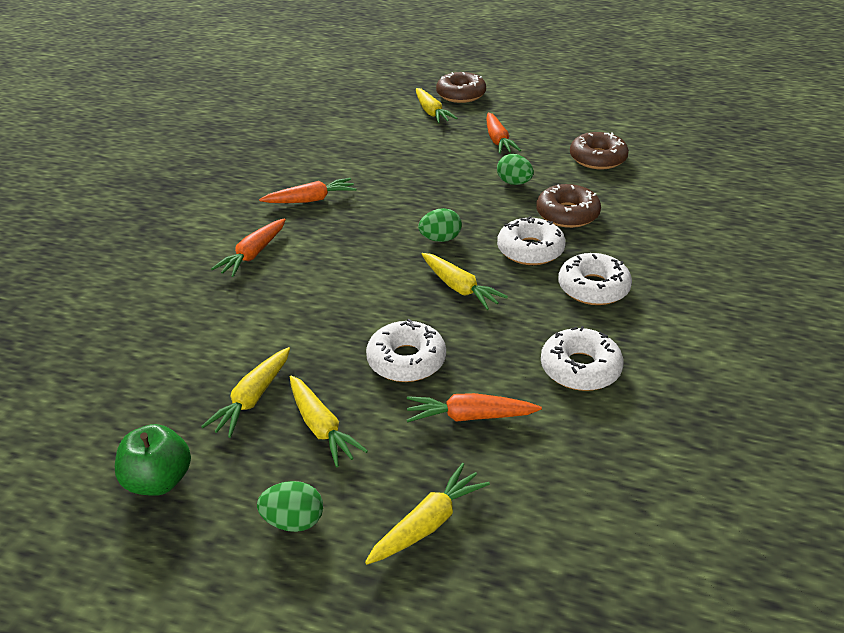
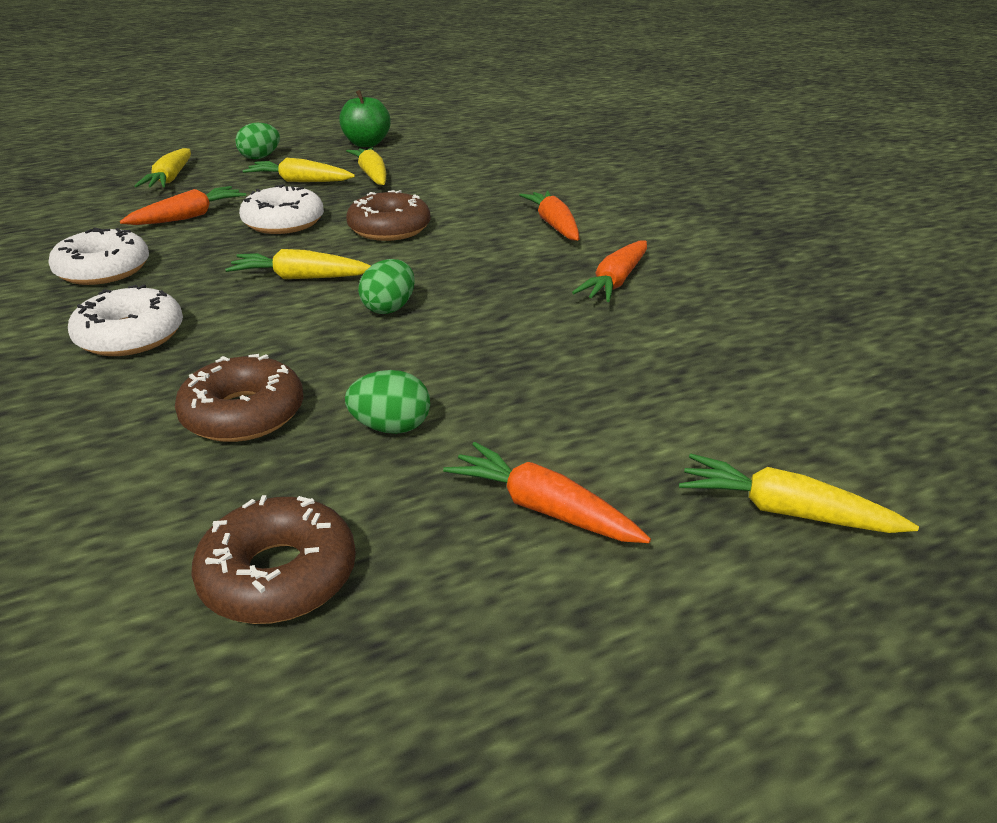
camera: 135 degrees right, 5 degrees down
(461, 95) = (850, 618): brown donut -> brown donut (389, 229)
(530, 250) = (255, 343): white donut -> none

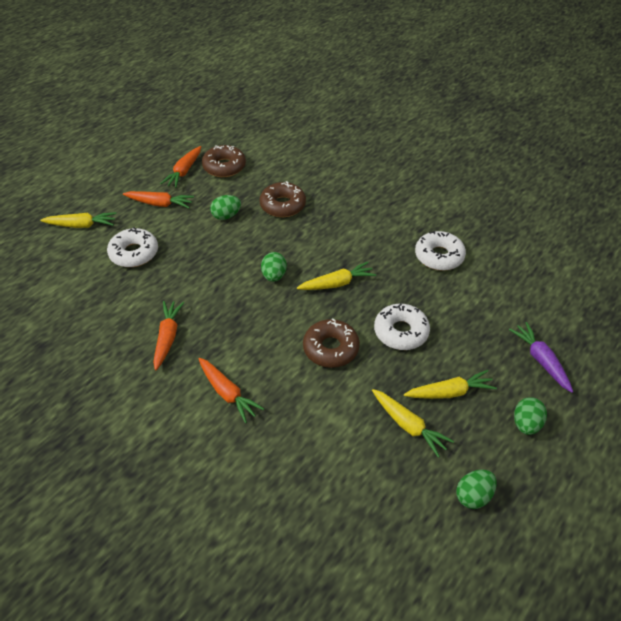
camera: 155 degrees right, 15 degrees up
(130, 336) = (368, 223): white donut -> white donut (134, 253)
(170, 178) = (541, 360): yellow carrot -> purple carrot
(188, 217) = (463, 317): orange carrot -> orange carrot (184, 171)
(366, 144) = (473, 496): green apple -> green egg

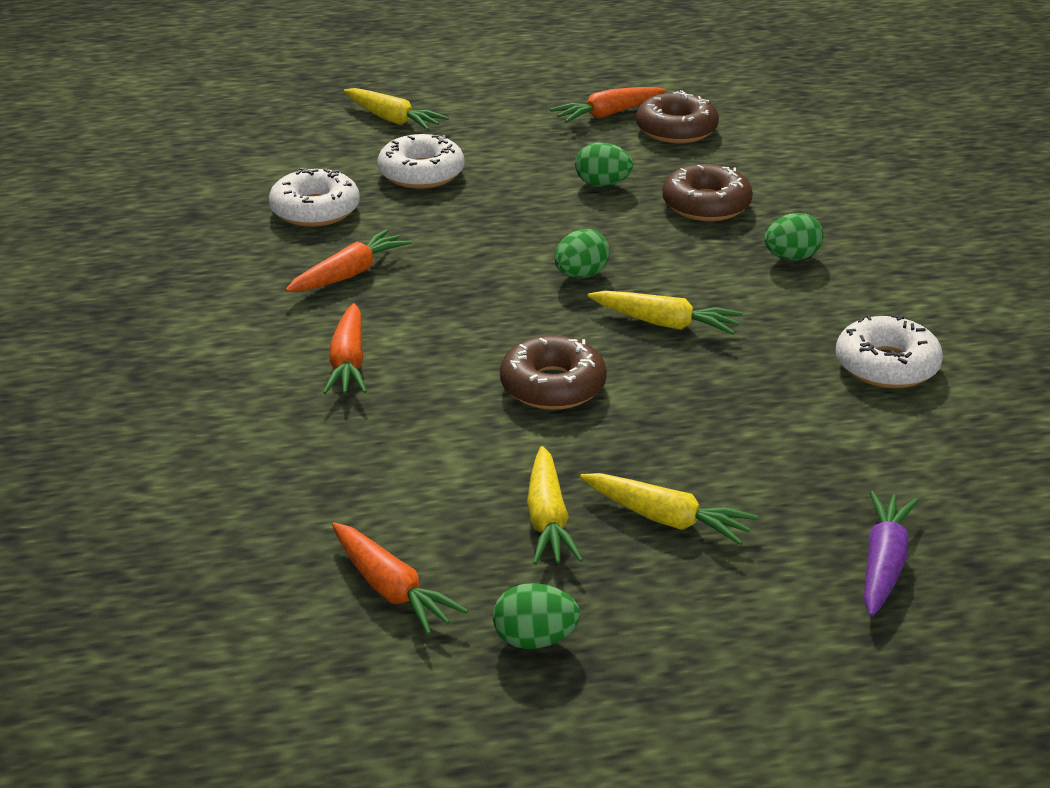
camera: 40 degrees right, 15 degrees down
(159, 204) = (525, 136): orange carrot -> orange carrot (390, 589)
(401, 332) = (687, 419): white donut -> white donut (315, 210)
(526, 424) = (740, 617): green egg -> green egg (791, 258)

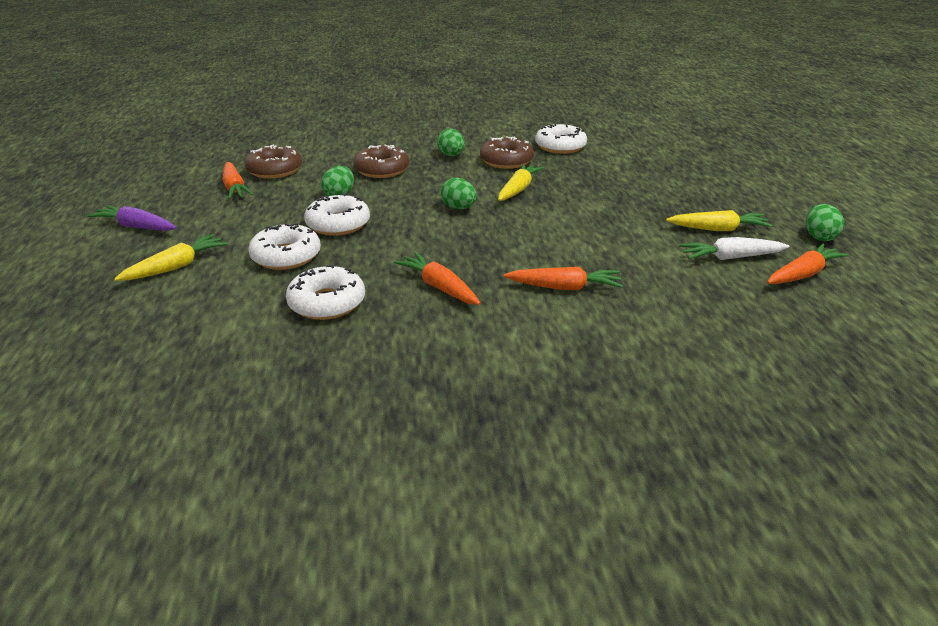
camera: 85 degrees left, 0 degrees up
(444, 520) = (731, 257): none -> white carrot
(512, 194) = (338, 224): none -> white donut
(552, 386) = (587, 222): brown donut -> brown donut (506, 161)
(665, 519) = (705, 201): yellow carrot -> none
(883, 564) = (719, 162): purple carrot -> purple carrot (137, 227)

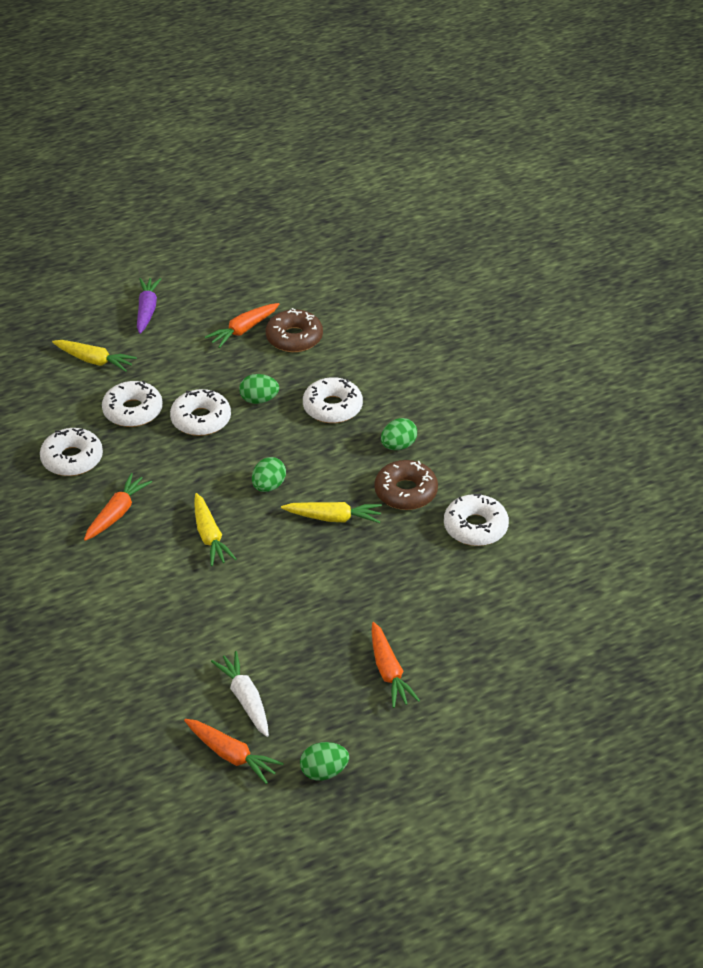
camera: 70 degrees right, 10 degrees up
(382, 170) = (332, 407): brown donut -> white donut
(564, 287) = (144, 589): orange carrot -> orange carrot (388, 671)
(717, 229) = (306, 686): yellow carrot -> yellow carrot (209, 536)

